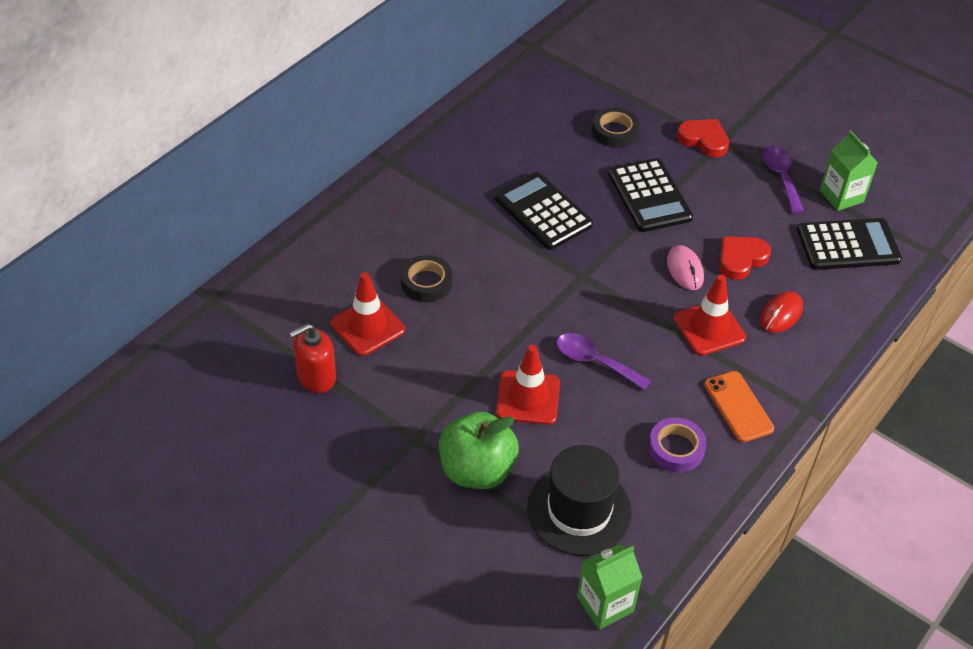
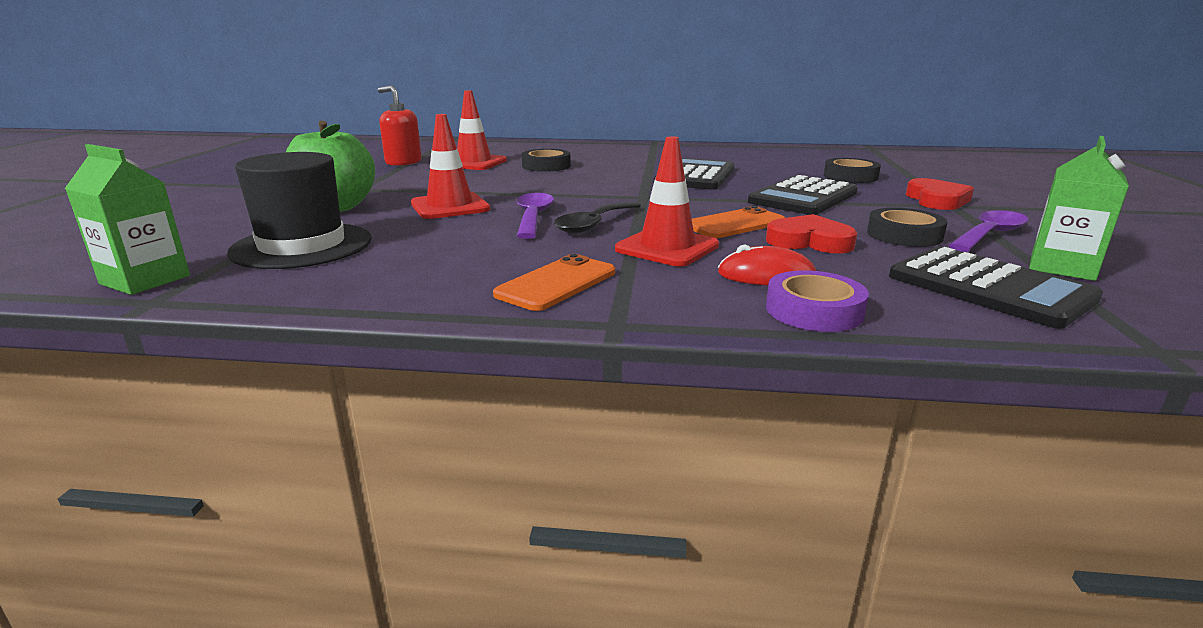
camera: 60 degrees right, 25 degrees down
(636, 338) = (594, 225): none -> black spoon
(676, 448) = (441, 267): purple tape -> purple tape (814, 310)
(685, 269) = (735, 224): pink mouse -> orange phone
(757, 211) = (904, 235): none -> black tape

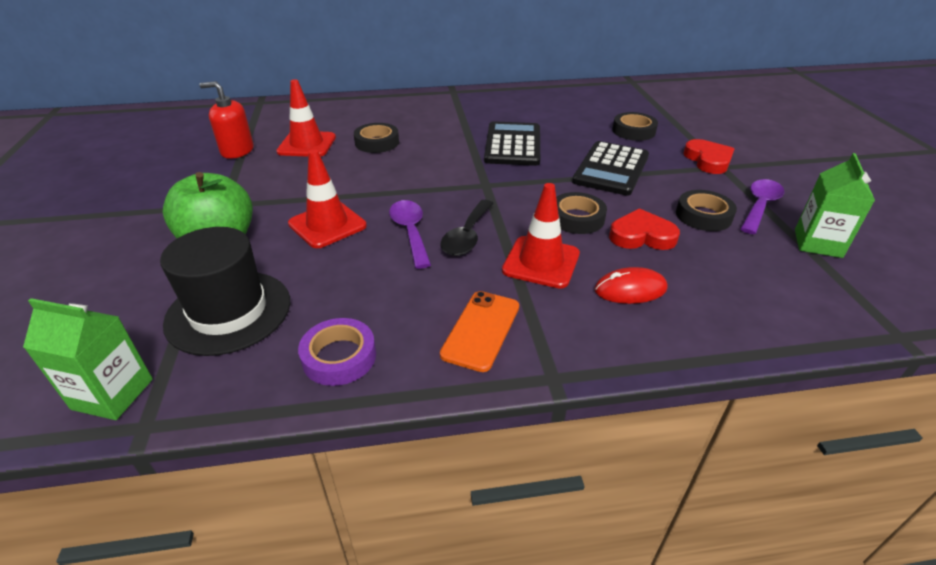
camera: 15 degrees left, 15 degrees up
(735, 224) = (577, 218): orange phone -> black tape
(814, 310) = (681, 331): purple tape -> purple tape (339, 357)
(989, 287) = (782, 279): black calculator -> none

